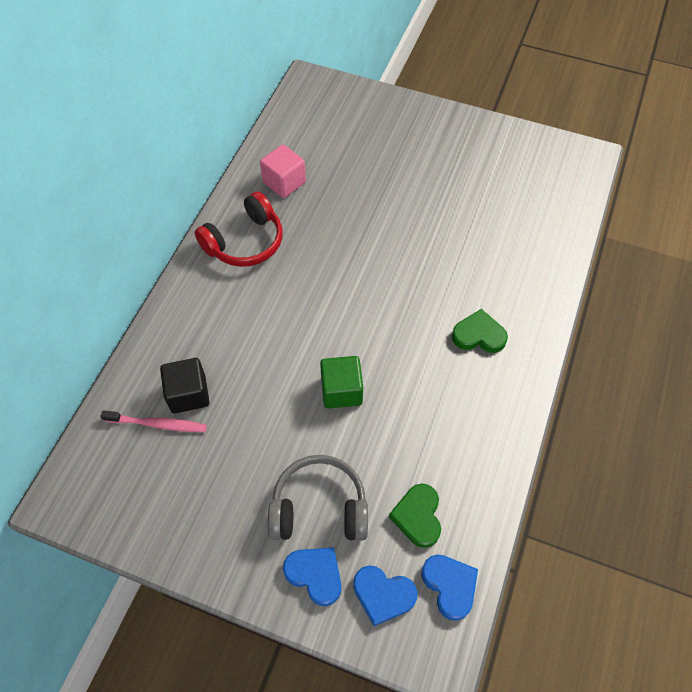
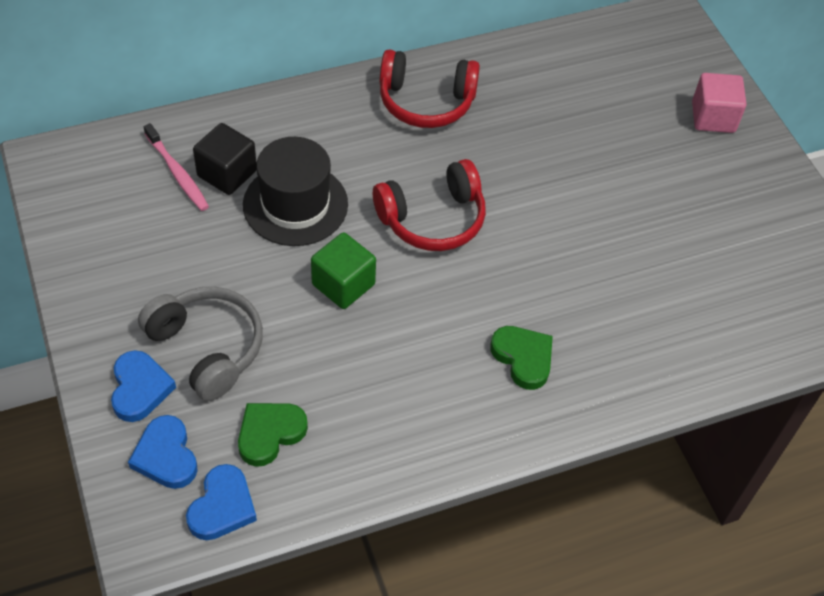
camera: 45 degrees right, 5 degrees down
(253, 372) = (295, 204): none -> black hat
(284, 182) = (526, 83): pink cube -> pink cube (713, 117)
(337, 305) = (432, 219): none -> red headphones

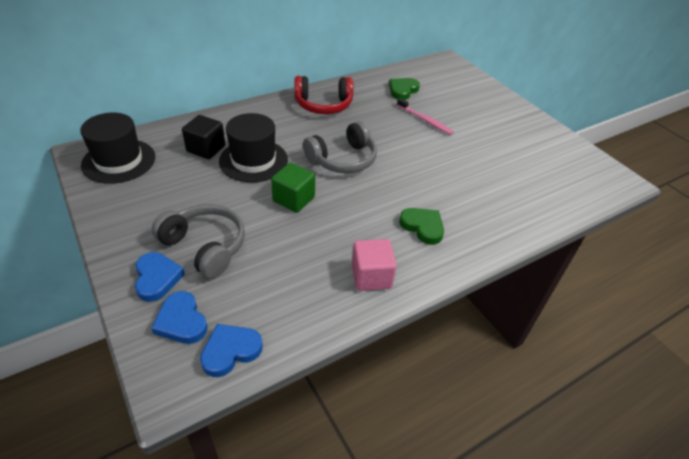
camera: 10 degrees left, 10 degrees down
(98, 182) = (119, 161): none -> black hat
(178, 173) = (173, 152): pink toothbrush -> pink toothbrush (425, 120)
(222, 506) = (230, 351): blue heart -> blue heart turned 135 degrees counterclockwise
(270, 434) = (259, 295): green heart -> green heart (402, 90)
(432, 219) = (342, 159): red headphones -> grey headphones
(713, 117) = (487, 99): pink cube -> pink cube (371, 276)

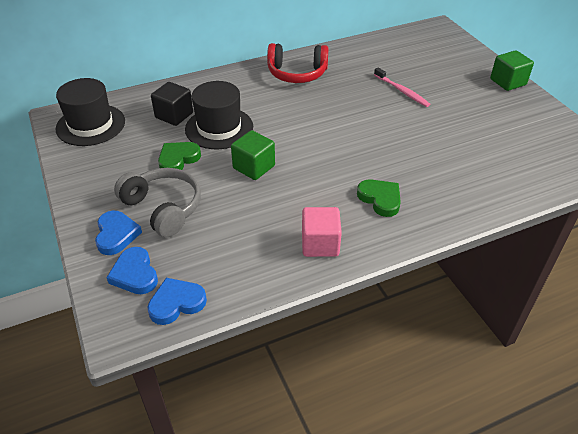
camera: 10 degrees right, 0 degrees up
(342, 159) = (308, 129): grey headphones -> none
(402, 90) = (383, 59): green heart -> green heart (178, 159)
(518, 110) = (508, 82): none -> green cube

